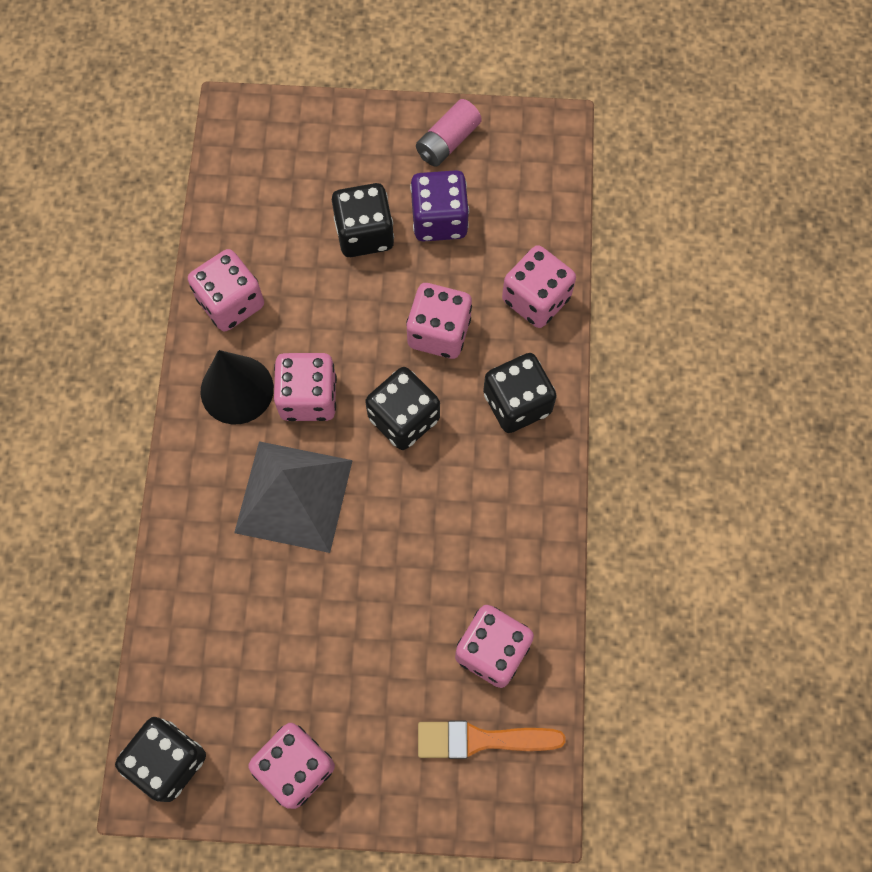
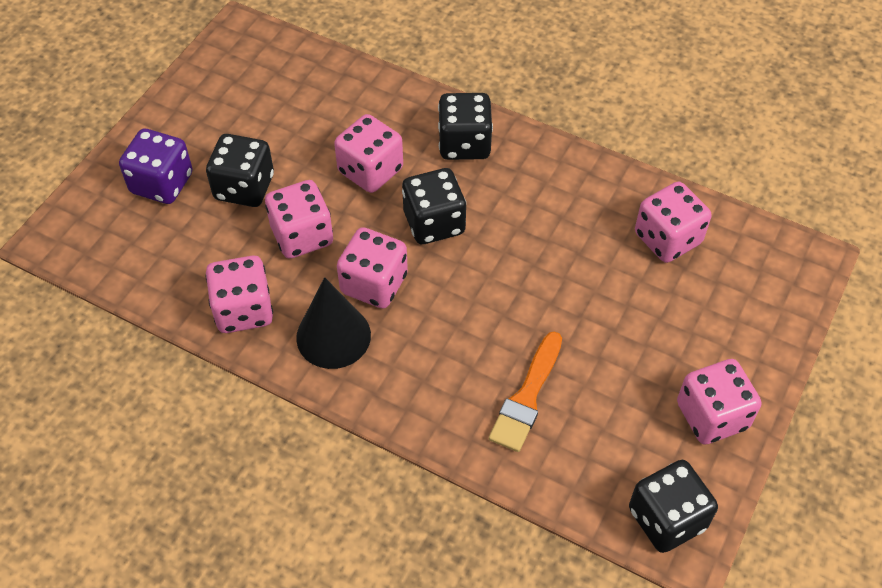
camera: 65 degrees left, 15 degrees down
(294, 496) = (461, 328): grey pyramid -> none
(439, 220) = (267, 132): purple dice -> purple dice (162, 183)
(447, 141) = (199, 100): pink battery -> none
(481, 740) = (739, 273): orange brush -> orange brush (527, 397)
(536, 299) = (381, 98): pink dice -> pink dice (302, 235)

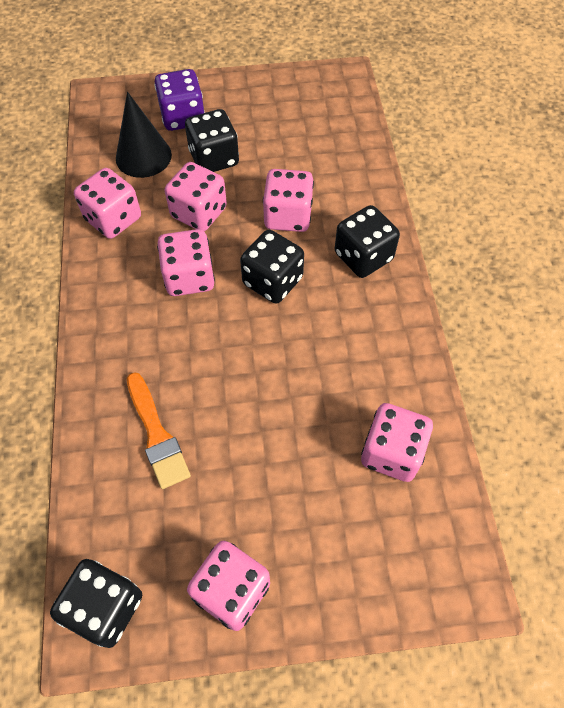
camera: 55 degrees right, 5 degrees up
(333, 336) = (127, 280): black cone -> black cone (143, 156)
(527, 397) = (157, 434): orange brush -> orange brush turned 105 degrees counterclockwise

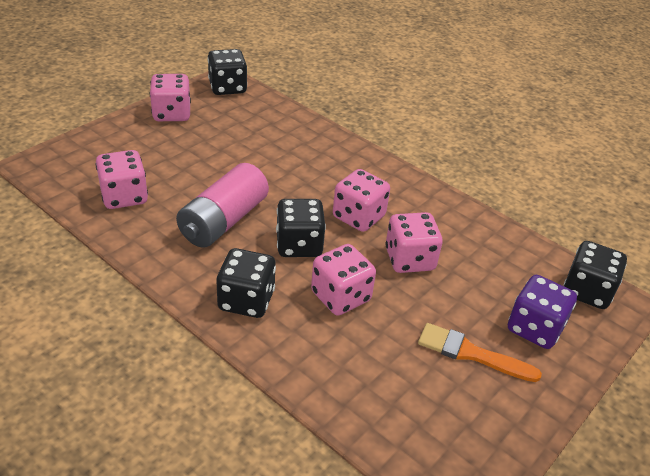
camera: 135 degrees right, 20 degrees down
(113, 219) = (458, 222): pink dice -> none
(143, 156) = (509, 275): black cone -> none
(157, 434) = (277, 142): orange brush -> orange brush (471, 353)
(214, 158) = (457, 308): black dice -> black dice (587, 291)
(315, 351) = (223, 221): none -> pink battery

